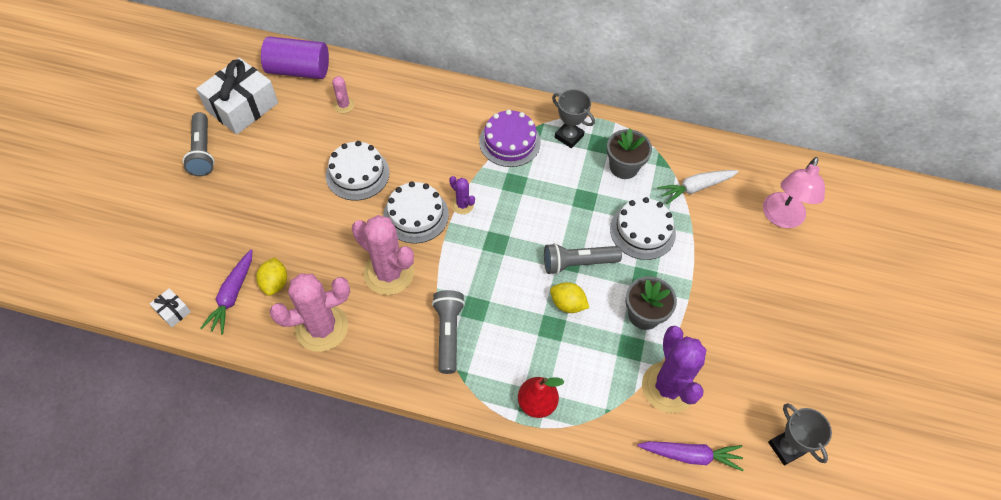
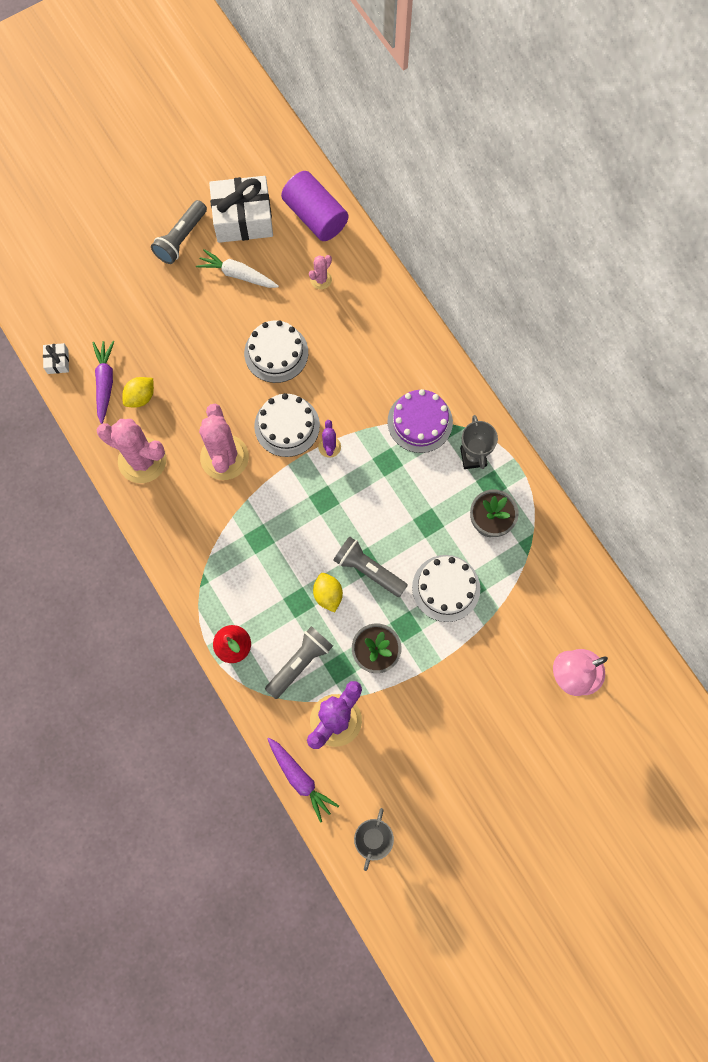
camera: 45 degrees right, 15 degrees up
(232, 295) = (105, 382): purple carrot -> purple carrot turned 120 degrees clockwise
(448, 334) = (222, 541): grey flashlight -> grey flashlight (300, 663)
(695, 188) = (529, 590): white carrot -> white carrot (237, 274)

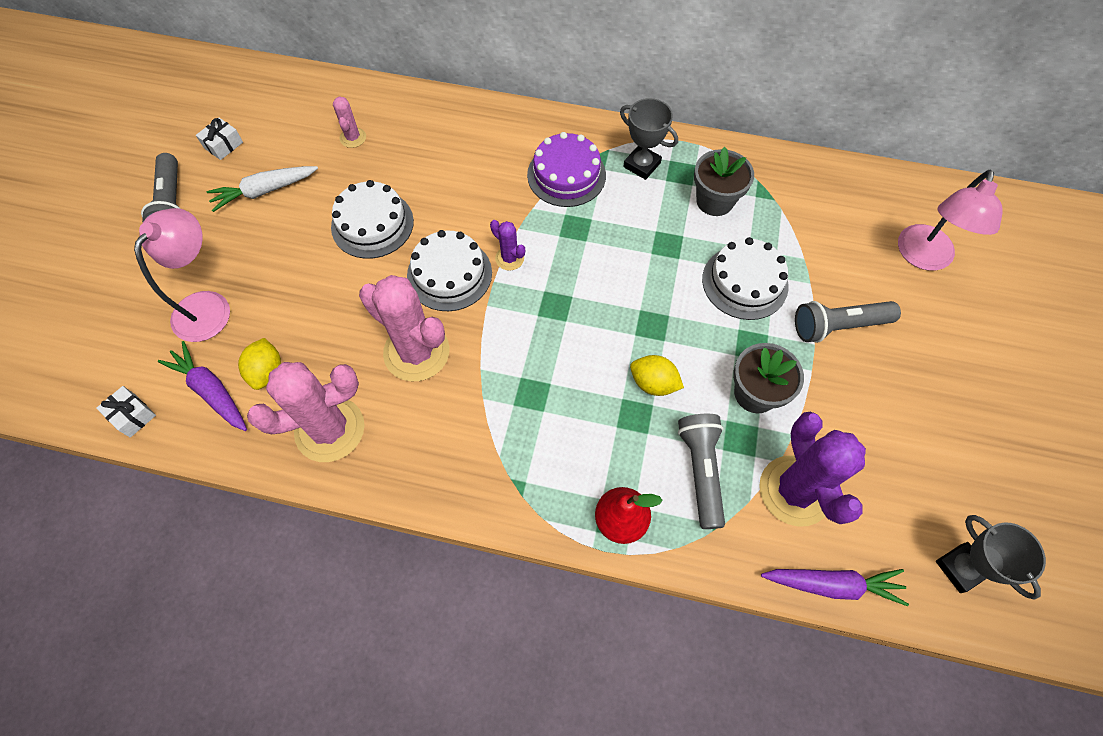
camera: 45 degrees left, 10 degrees down
(145, 327) = (208, 305): none -> pink lamp
(243, 218) = (223, 145): white gift -> white gift, size x0.43
(315, 216) = (295, 96): purple cylinder -> none
(368, 570) = (663, 328): grey flashlight -> grey flashlight (838, 326)

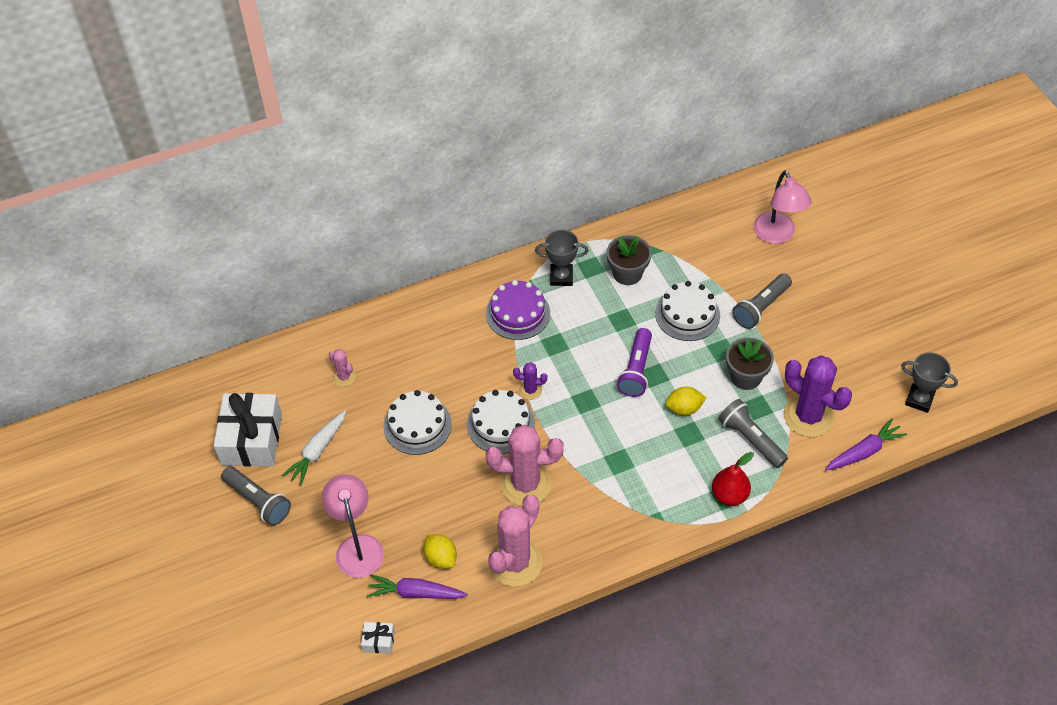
camera: 35 degrees left, 10 degrees down
(223, 145) = (251, 439): white gift -> white gift, size x2.33
(637, 307) = (636, 370): none -> purple flashlight

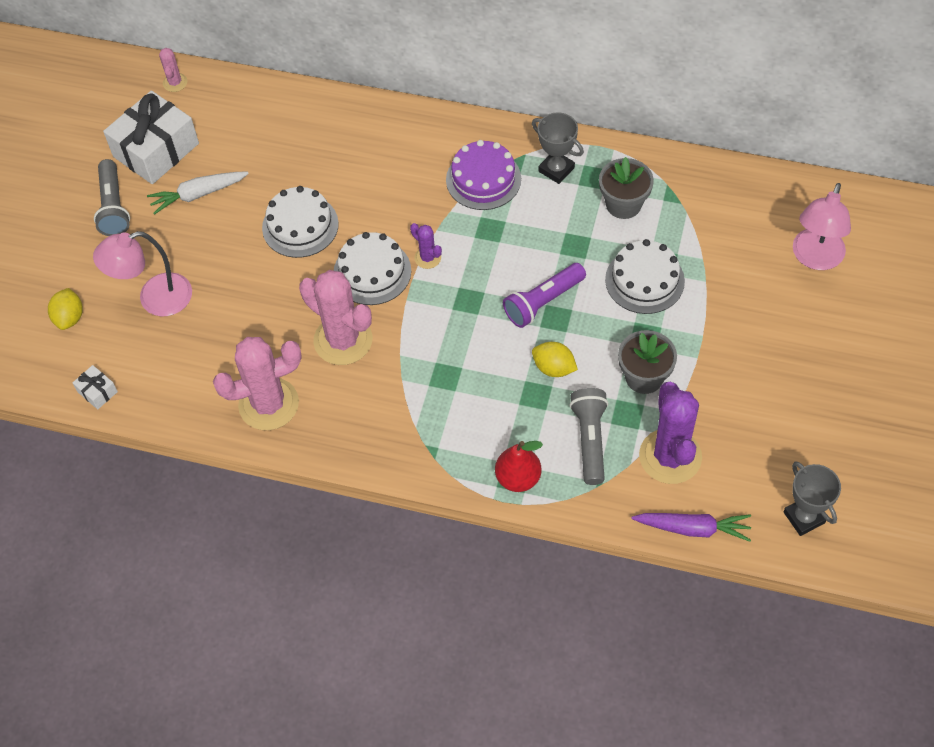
camera: 40 degrees right, 5 degrees up
(344, 377) = (279, 143): pink cactus -> pink cactus (175, 82)
(357, 546) = (154, 299): pink lamp -> pink lamp turned 135 degrees counterclockwise
(416, 593) = (163, 372): purple carrot -> none
(441, 558) = (211, 356): yellow lemon -> yellow lemon (69, 317)
(761, 307) = (726, 320): grey flashlight -> none

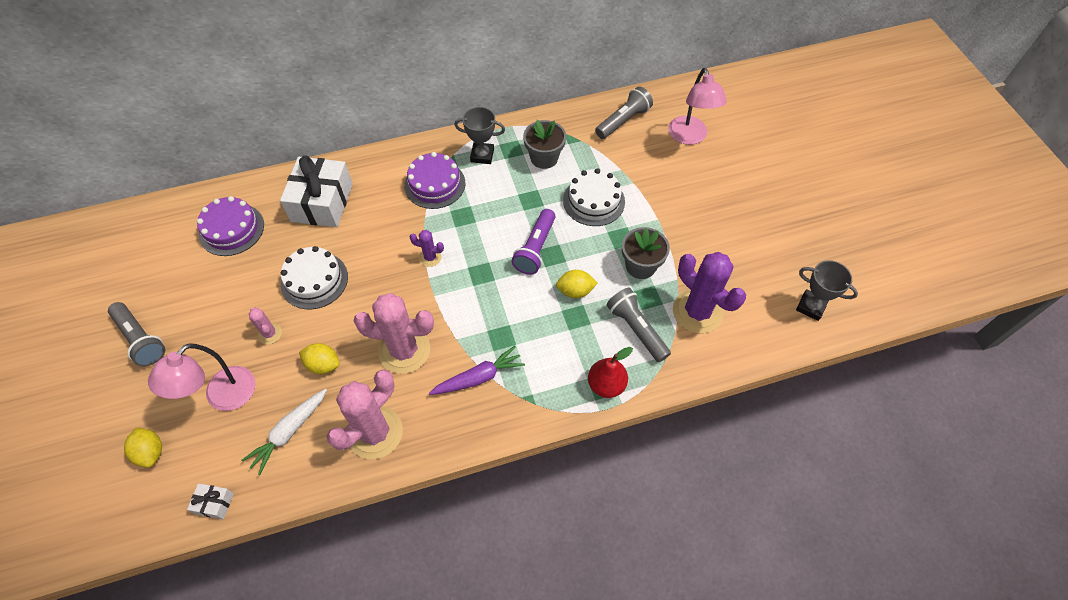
camera: 35 degrees left, 0 degrees up
(156, 150) = (154, 277): white gift -> white gift (322, 202)
(175, 82) = (141, 219): pink cactus -> pink cactus (270, 334)
(198, 195) = (212, 295): white carrot -> white carrot (289, 432)
(252, 133) = (231, 229): none -> purple cake
(260, 315) = (323, 365): none -> yellow lemon
(372, 272) = (394, 288): white cake -> none
(693, 528) = (749, 354): purple carrot -> purple carrot (479, 377)
(748, 202) = (623, 121): none -> grey flashlight

